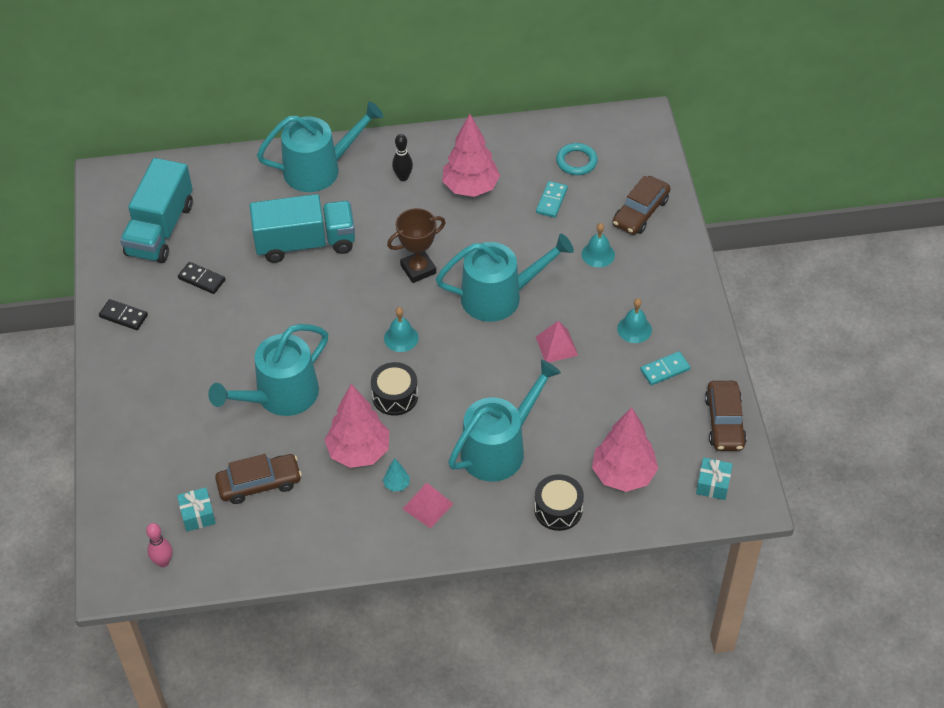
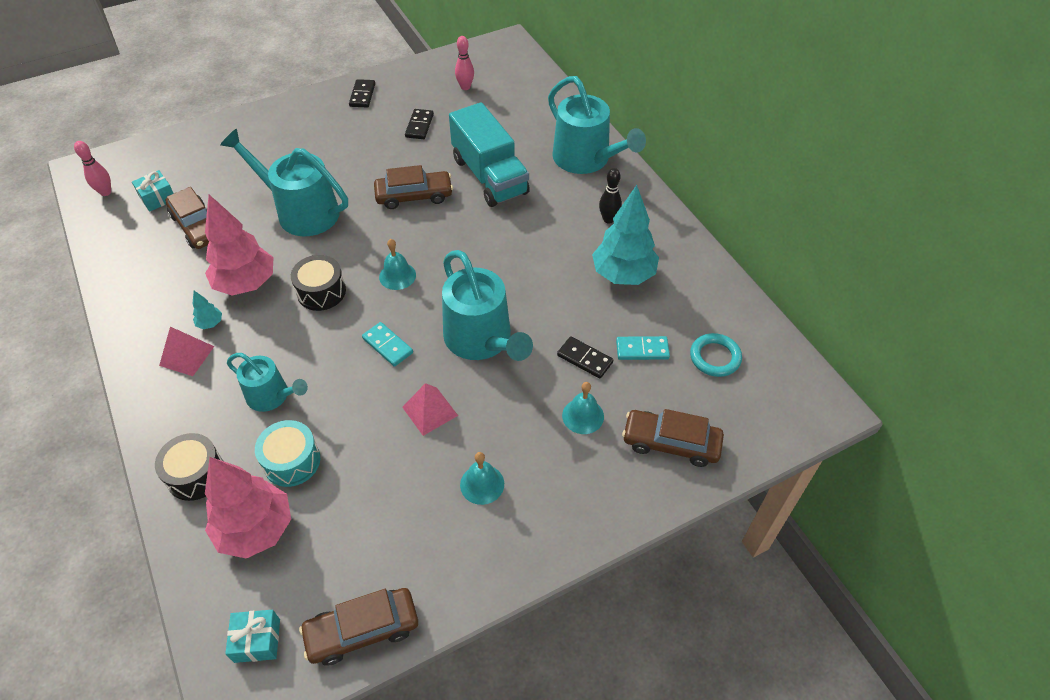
camera: 70 degrees right, 0 degrees up
(160, 229) = (465, 87): turquoise truck -> pink bowling pin
(303, 305) = (414, 196): none -> brown car
(418, 269) = (492, 264): brown trophy -> none
(470, 188) = (623, 275): pink tree -> turquoise tree
(499, 448) = (271, 396): turquoise watering can -> turquoise watering can, size x0.59
(545, 237) = (585, 359): none -> black domino
(569, 443) = (292, 461): none -> turquoise drum
(665, 370) = (428, 535): turquoise domino -> turquoise domino (387, 346)

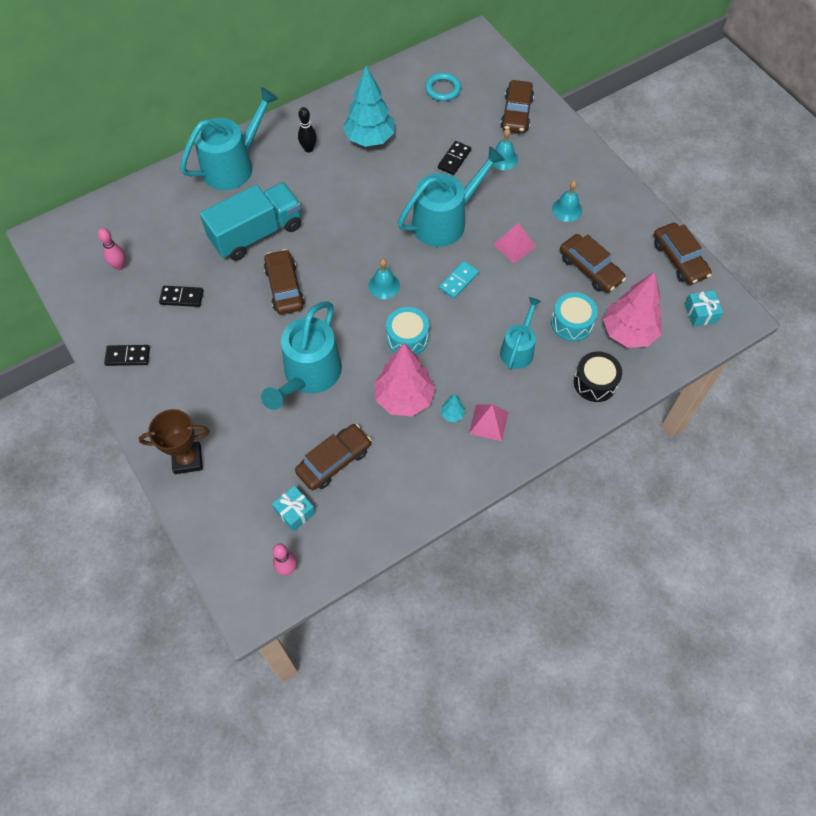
camera: 95 degrees left, 10 degrees up
(242, 132) = (187, 459): none -> brown trophy
(321, 291) = (407, 338): black drum -> turquoise drum
(372, 498) = (590, 269): none -> brown car
(642, 349) = (441, 127): turquoise domino -> none

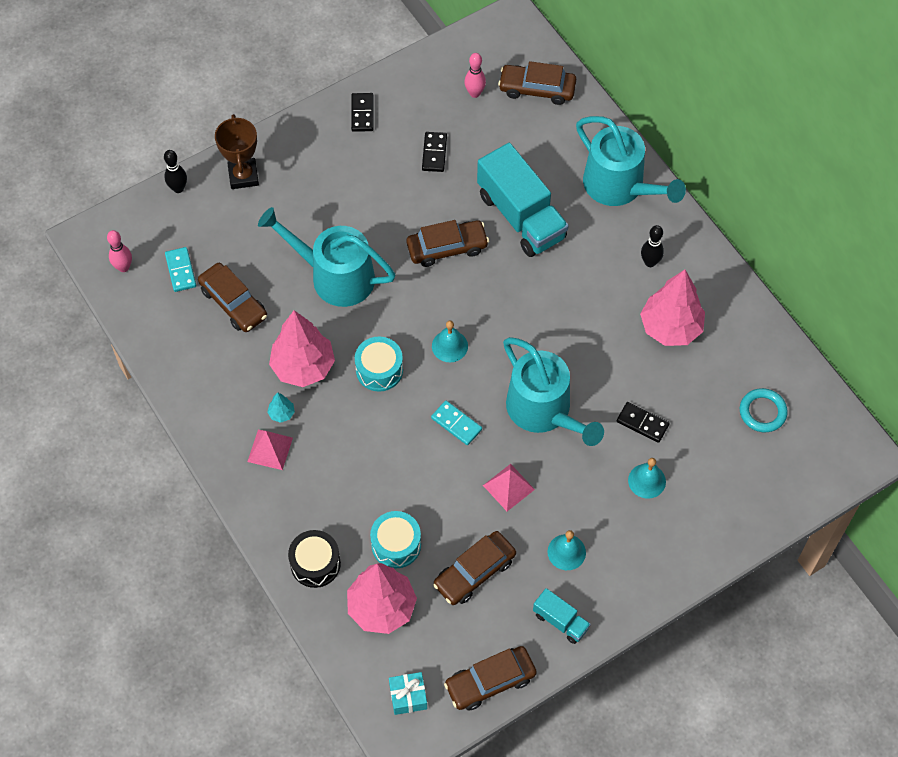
camera: 90 degrees right, 0 degrees up
(195, 521) = (178, 188): none -> black bowling pin
(295, 512) = (181, 270): turquoise gift -> turquoise domino
(370, 139) = (670, 328): turquoise tree -> pink tree
(516, 113) = (727, 500): brown car -> brown car (537, 89)
(518, 349) = (361, 484): turquoise watering can -> none
(624, 214) = (560, 621): none -> turquoise truck

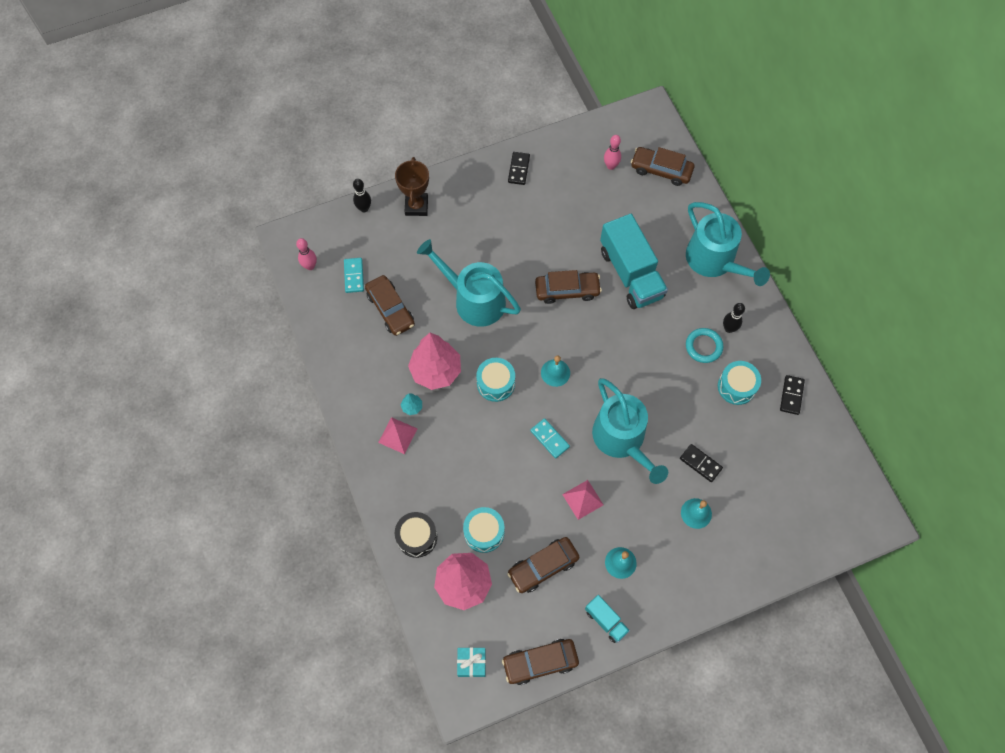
camera: 10 degrees right, 5 degrees up
(434, 153) = (570, 210): black domino -> black domino (791, 395)
(670, 328) = (736, 386): pink tree -> turquoise drum
(762, 412) = (801, 470): turquoise ring -> turquoise ring (703, 346)

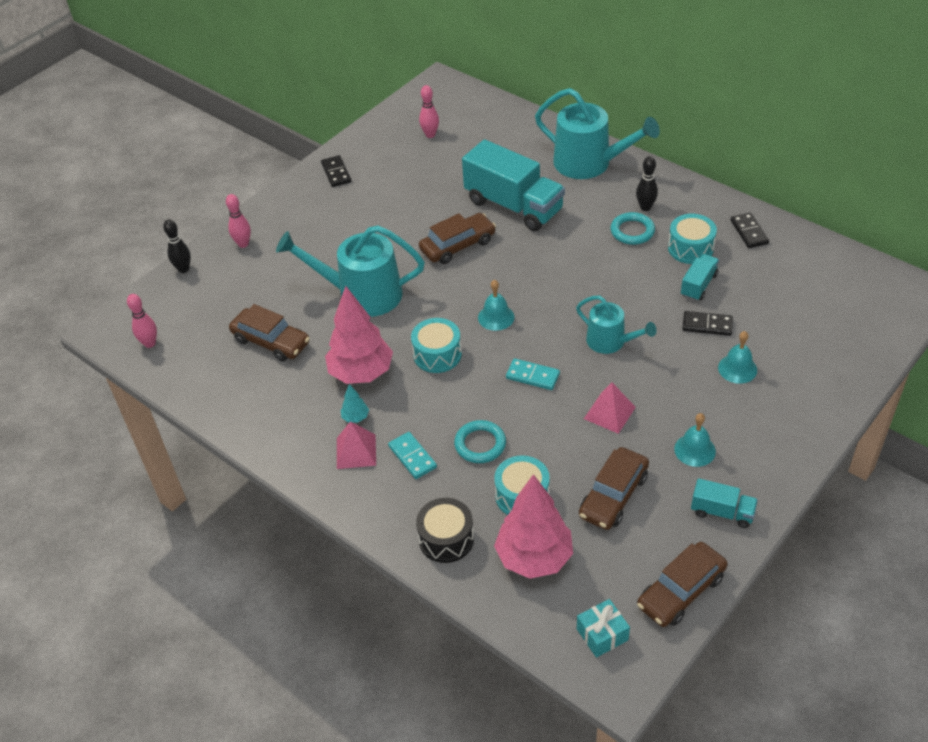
camera: 25 degrees left, 20 degrees down
(354, 276) = (208, 330): turquoise domino -> turquoise domino (412, 457)
(416, 206) = (243, 244): brown trophy -> pink bowling pin
(481, 476) = (480, 444): none -> turquoise ring
(622, 439) = (610, 342): turquoise watering can -> turquoise watering can, size x0.59
(661, 170) = (483, 119): brown car -> none
(719, 424) = (698, 285): none -> turquoise truck

